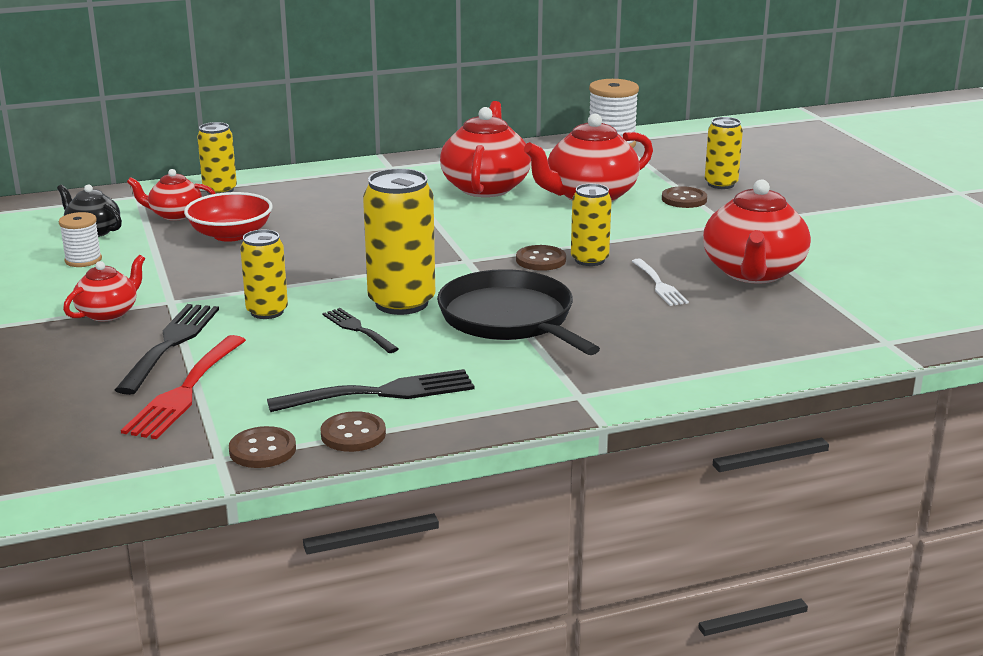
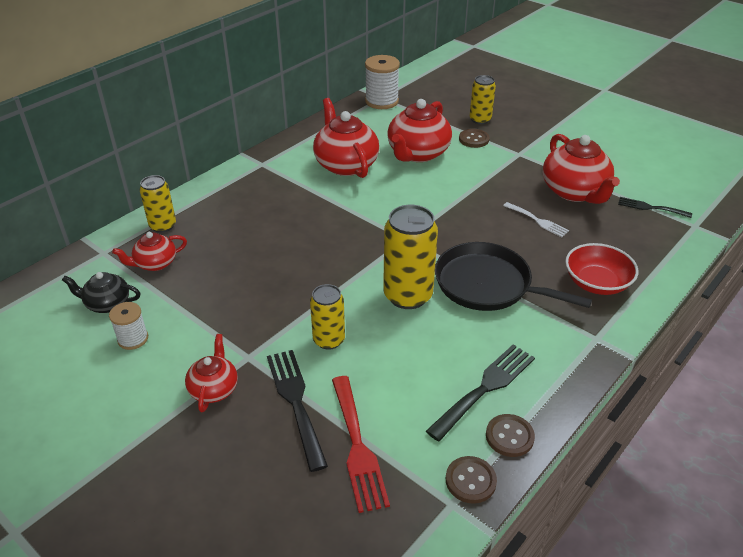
camera: 30 degrees left, 15 degrees up
(231, 234) = (220, 270): red bowl -> red bowl (596, 283)
(358, 329) = (407, 333): black fork -> black fork (650, 208)
(541, 260) = (449, 223): brown button -> none
(589, 260) = (477, 212): yellow can -> none

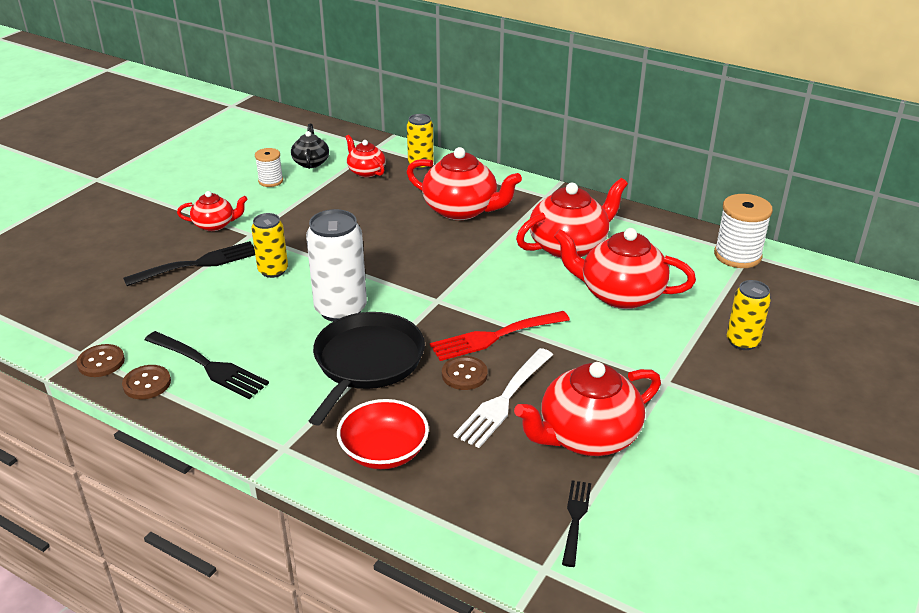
camera: 80 degrees right, 5 degrees down
(264, 210) = (462, 210): none -> red teapot
(357, 446) = (147, 300): red fork -> red fork (494, 337)
(408, 295) = (340, 309): yellow can -> white can
(473, 139) = (682, 338): brown button -> brown button (464, 374)
(537, 221) = (503, 400): white fork -> white fork, size x1.63

